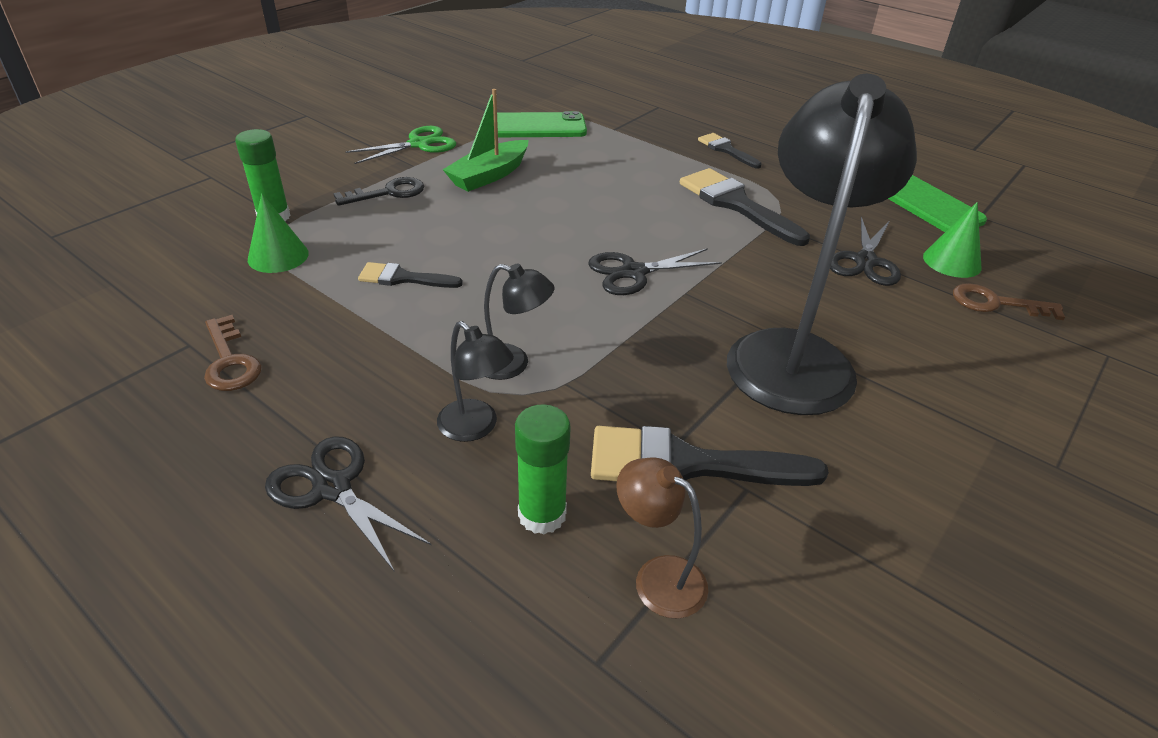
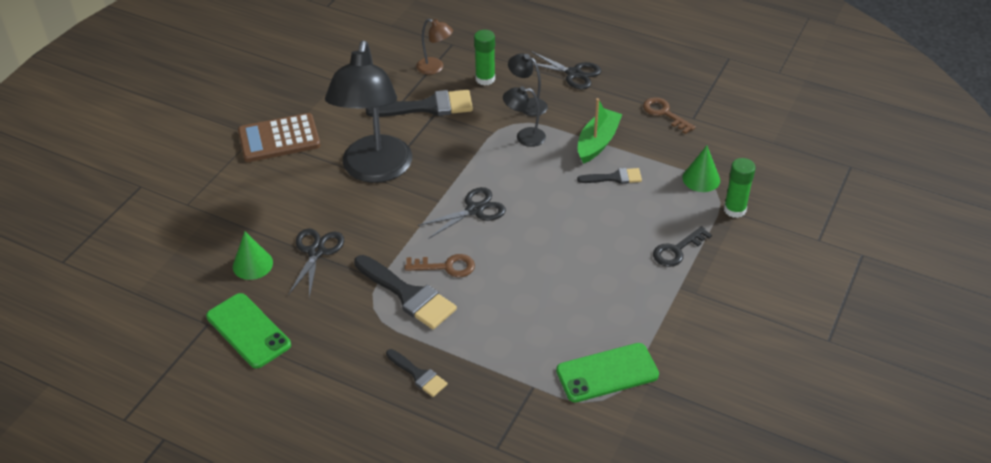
camera: 170 degrees right, 5 degrees up
(419, 144) = (696, 317): green scissors -> none
(489, 175) = (614, 287): green boat -> green boat (597, 142)
(995, 303) = (238, 231): brown key -> brown key (446, 267)
(999, 447) = (279, 139): none -> brown calculator

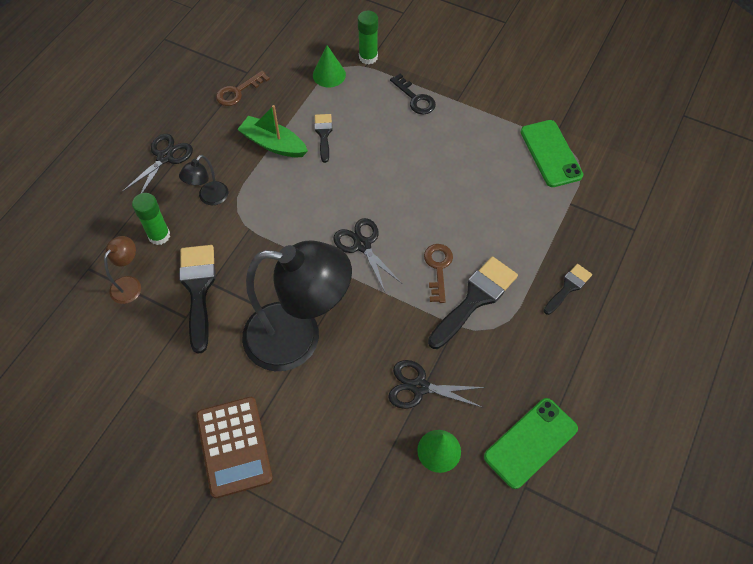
camera: 90 degrees left, 15 degrees up
(524, 137) = (259, 202): black lamp -> none

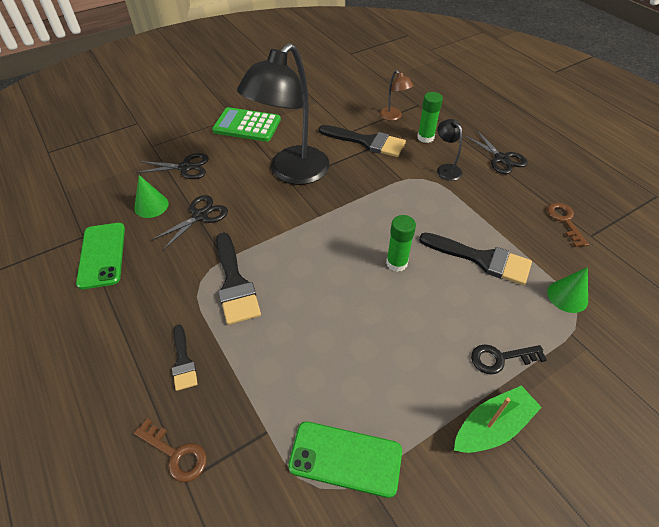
camera: 120 degrees right, 10 degrees down
(234, 446) = (247, 125): brown calculator -> green calculator
(273, 144) = (486, 222): green boat -> green boat (492, 426)
(323, 134) = (482, 259): black brush -> black brush, size x1.77
(362, 245) = (341, 235): black scissors -> black scissors (185, 167)
(368, 57) = (586, 344): green glue stick -> green glue stick (396, 263)
(438, 268) = (282, 273): brown key -> brown key (176, 454)

